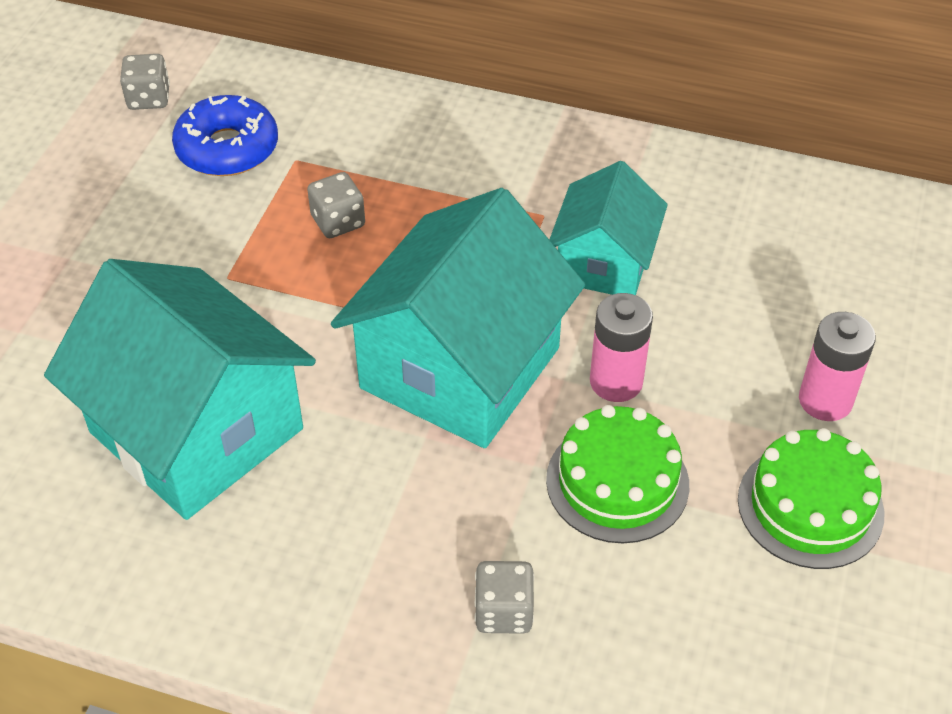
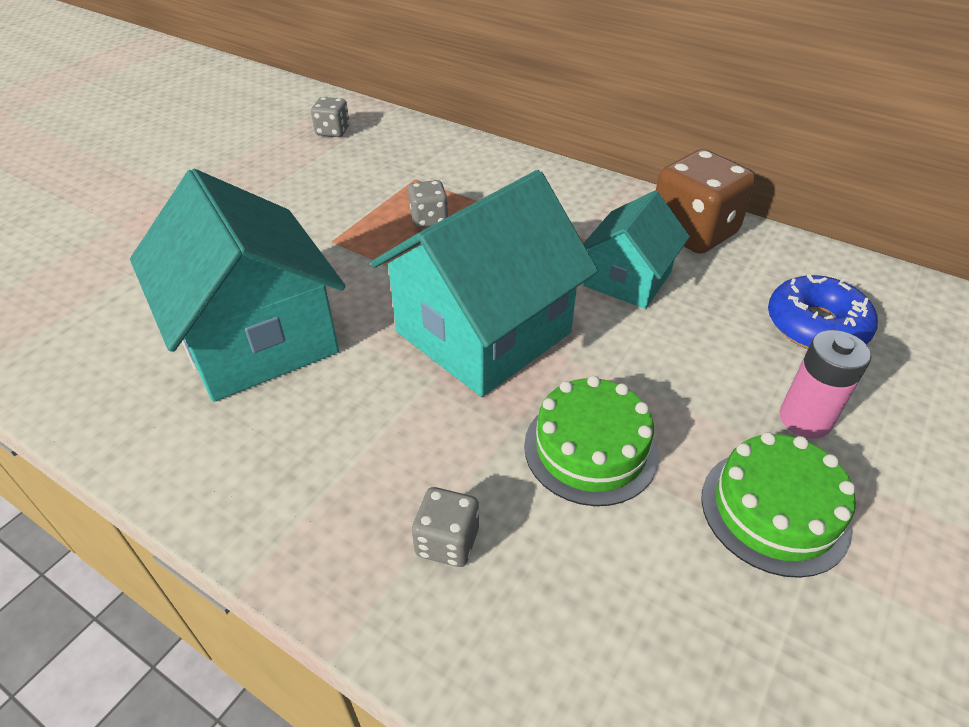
camera: 15 degrees right, 5 degrees down
(227, 148) = (371, 165): blue donut -> blue donut (816, 326)
(616, 382) = (613, 367): pink battery -> none
(664, 180) = (692, 232): none -> brown dice

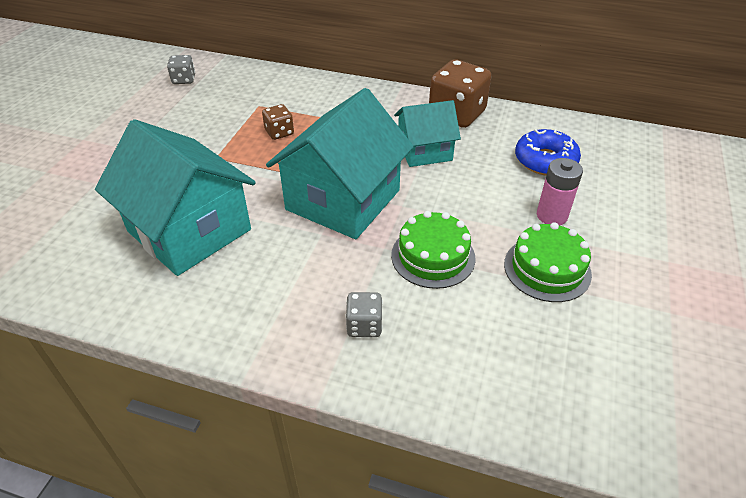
camera: 15 degrees left, 0 degrees up
(429, 219) = (279, 132): grey dice -> brown dice
(627, 279) = (424, 151): turquoise house -> turquoise house turned 60 degrees clockwise

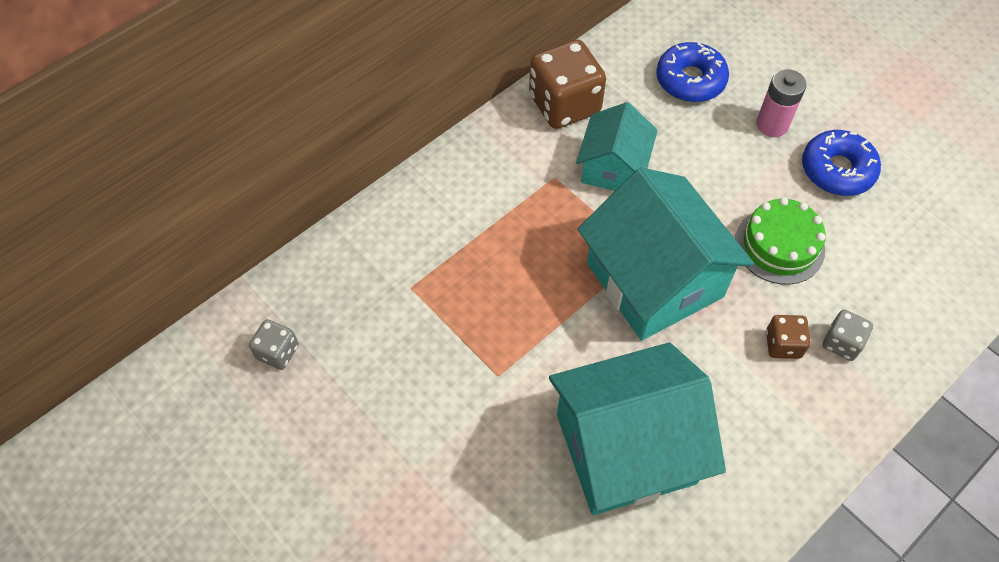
camera: 60 degrees left, 15 degrees up
(279, 132) = (488, 288): brown dice -> brown dice (783, 344)
(547, 269) = (837, 170): green cake -> blue donut

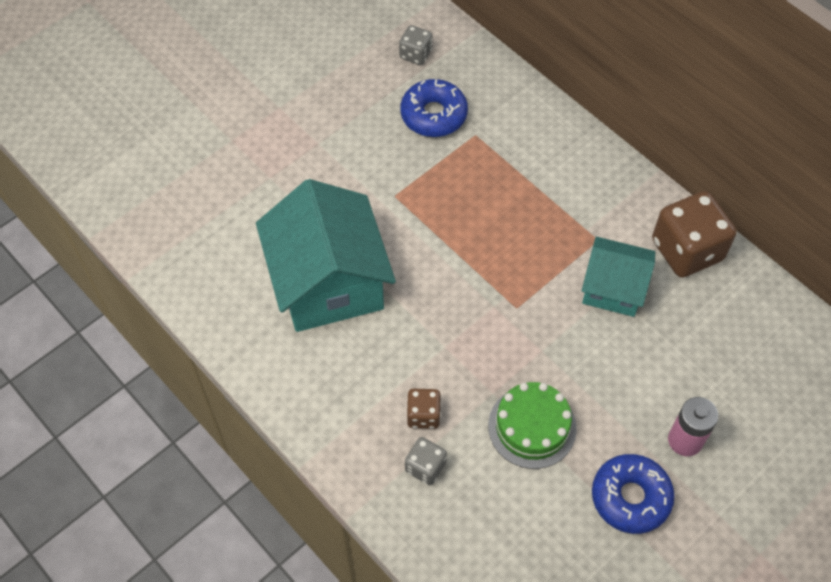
camera: 90 degrees right, 0 degrees up
(654, 280) = (488, 315): turquoise house -> none
(690, 80) = (736, 366): blue donut -> blue donut (433, 115)

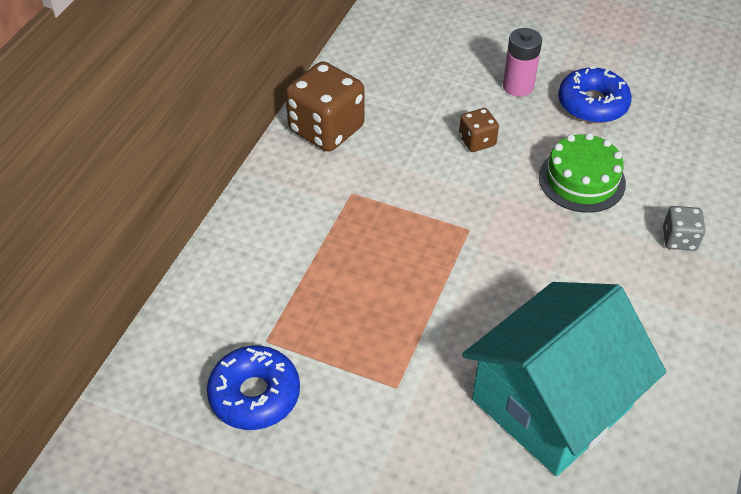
camera: 115 degrees left, 10 degrees down
(415, 54) = (158, 456): grey dice -> none
(423, 415) = (633, 259): brown dice -> brown dice (477, 141)
(613, 288) = (401, 167): turquoise house -> none

